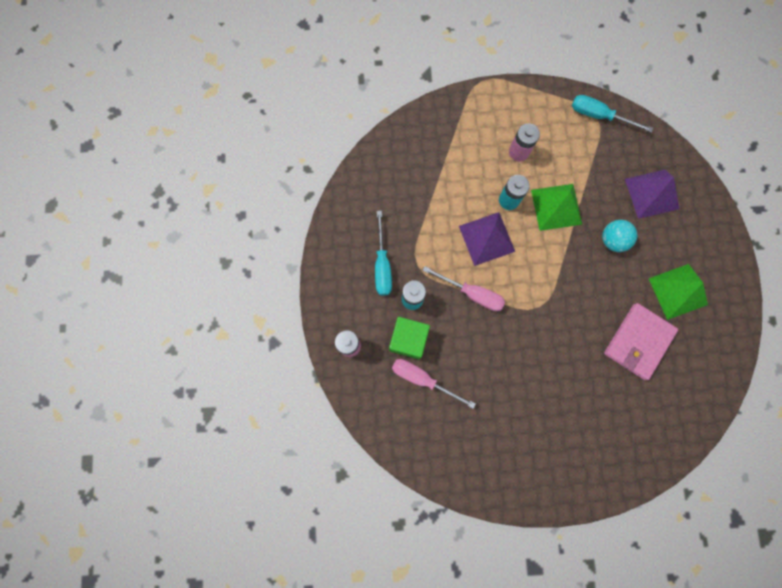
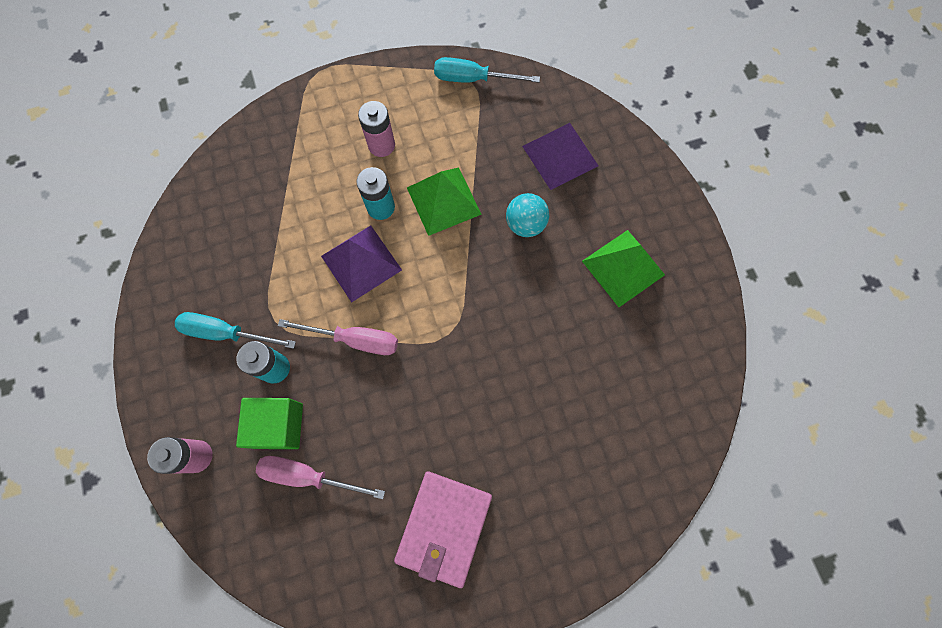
camera: 15 degrees left, 5 degrees down
(382, 265) = (226, 333): turquoise screwdriver -> turquoise screwdriver turned 120 degrees clockwise
(638, 342) = (588, 346): pink wallet -> pink wallet (444, 527)

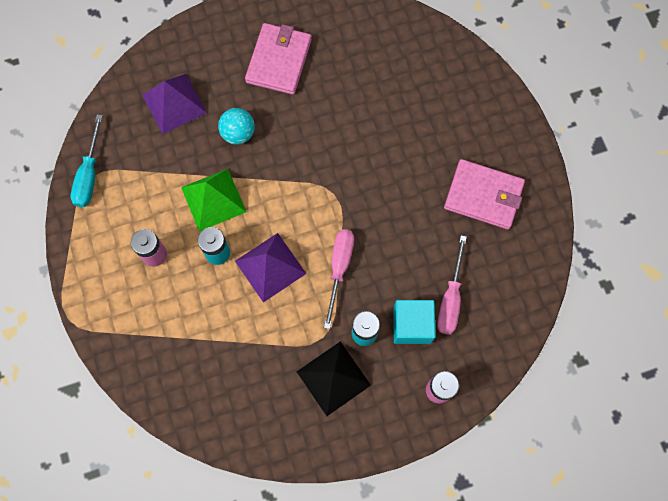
camera: 90 degrees left, 0 degrees up
(226, 333) = (333, 378): turquoise screwdriver -> black pyramid
(279, 425) = (412, 325): green cube -> turquoise cube
(623, 268) = (279, 61): green pyramid -> pink wallet

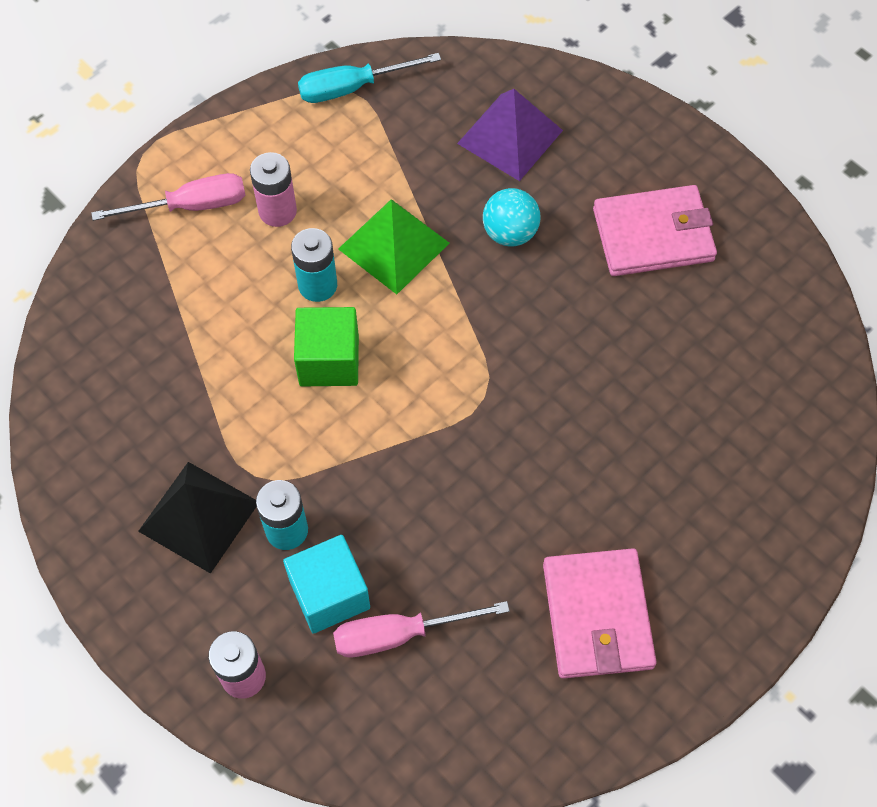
camera: 65 degrees right, 10 degrees down
(270, 267) = (329, 360): purple pyramid -> green cube
(339, 268) = (371, 453): pink screwdriver -> pink screwdriver (190, 206)

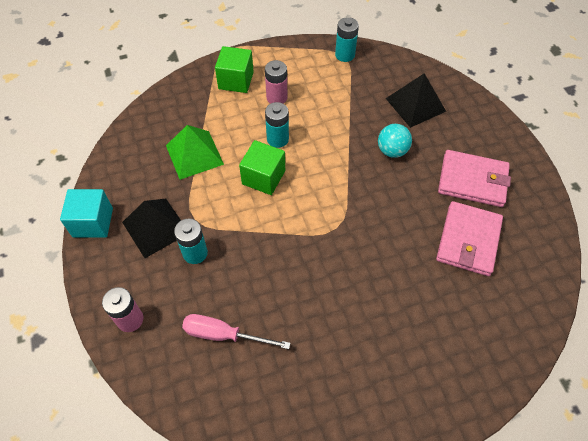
camera: 25 degrees right, 5 degrees down
(190, 206) = (236, 80): pink screwdriver -> green cube
(329, 594) = (198, 296): turquoise cube -> turquoise cube (93, 222)
(352, 87) = (345, 55): turquoise screwdriver -> turquoise battery
(393, 245) = (327, 134): green pyramid -> green pyramid (194, 154)
(510, 136) = (415, 104): purple pyramid -> black pyramid
(597, 616) = (340, 375): pink wallet -> pink wallet (468, 240)

